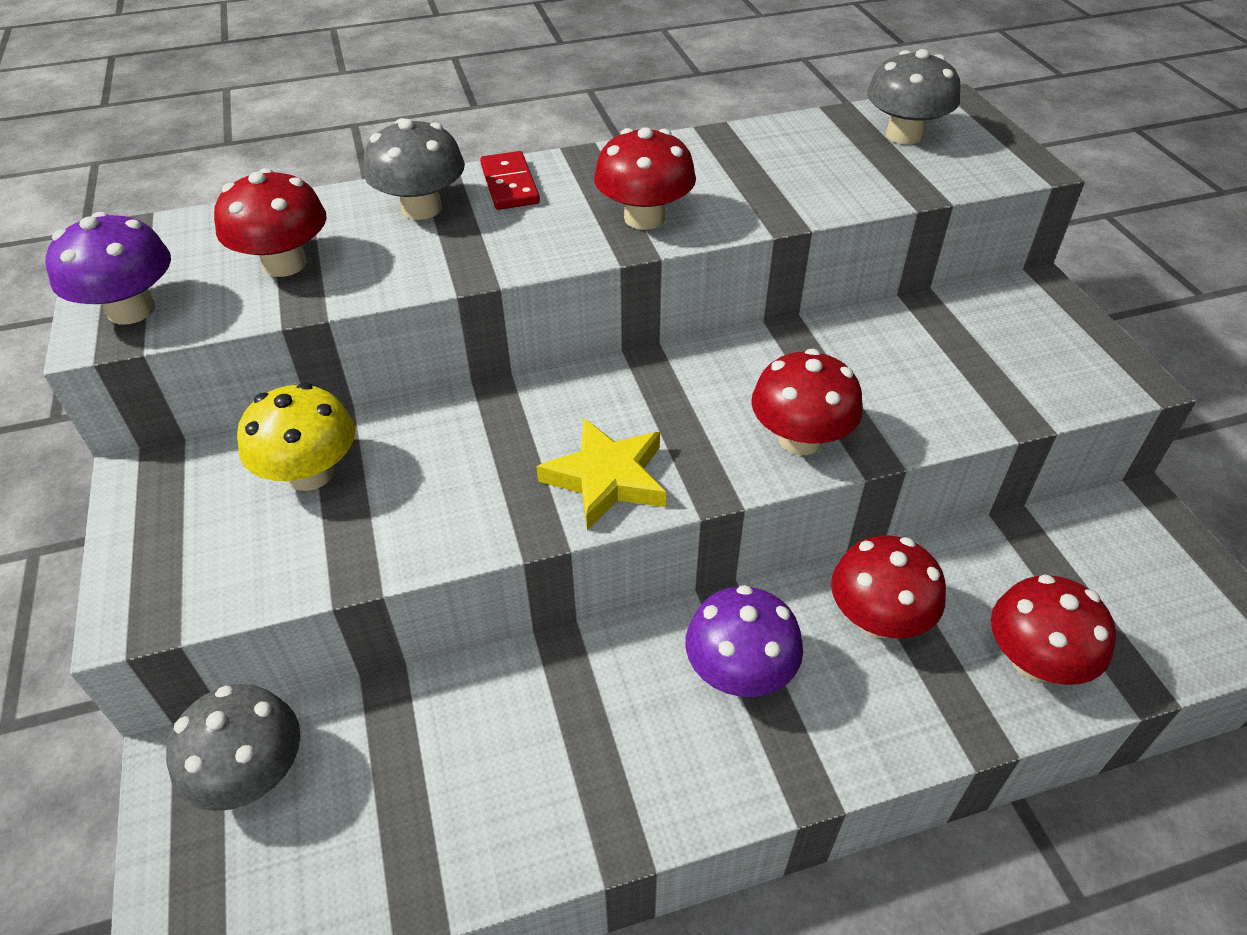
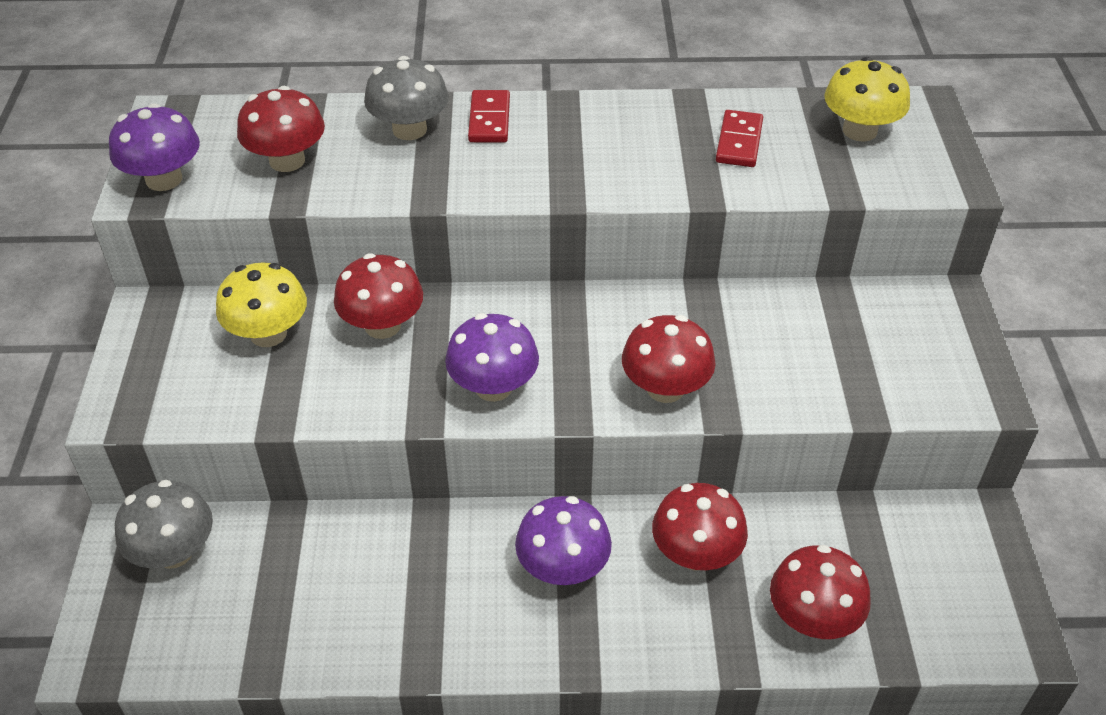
camera: 15 degrees right, 0 degrees up
(606, 478) = (493, 387): yellow star -> purple mushroom
(644, 218) = (588, 172): red mushroom -> red mushroom (382, 325)
(789, 164) = (739, 142): none -> red domino
(904, 135) = (859, 131): grey mushroom -> yellow mushroom

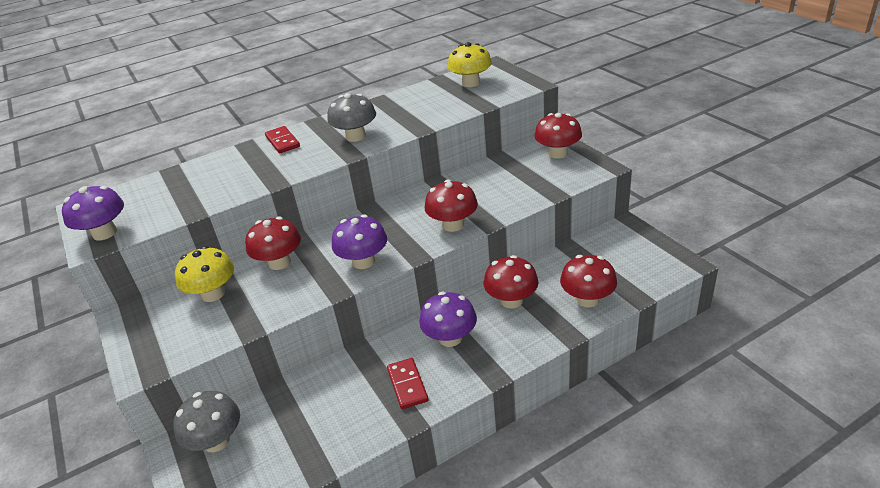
camera: 25 degrees left, 10 degrees down
(287, 161) = (178, 198): red mushroom -> red mushroom (558, 153)
(409, 129) = (241, 160): grey mushroom -> grey mushroom (355, 136)
(739, 142) = (418, 106): red domino -> red domino (407, 385)

